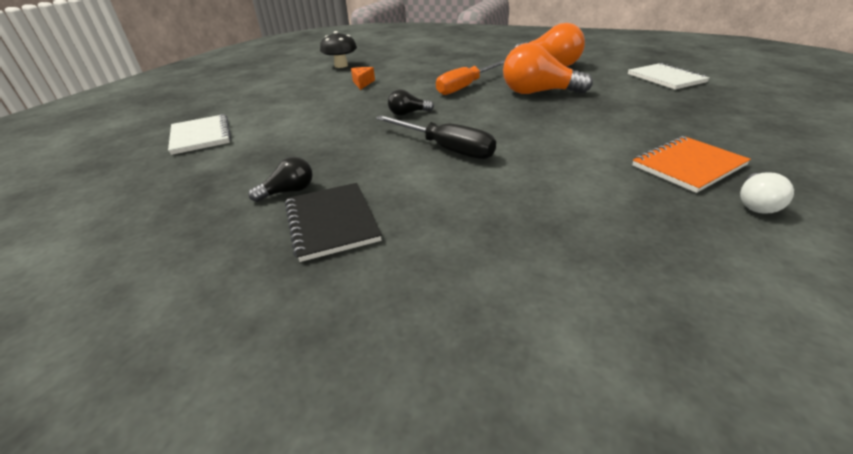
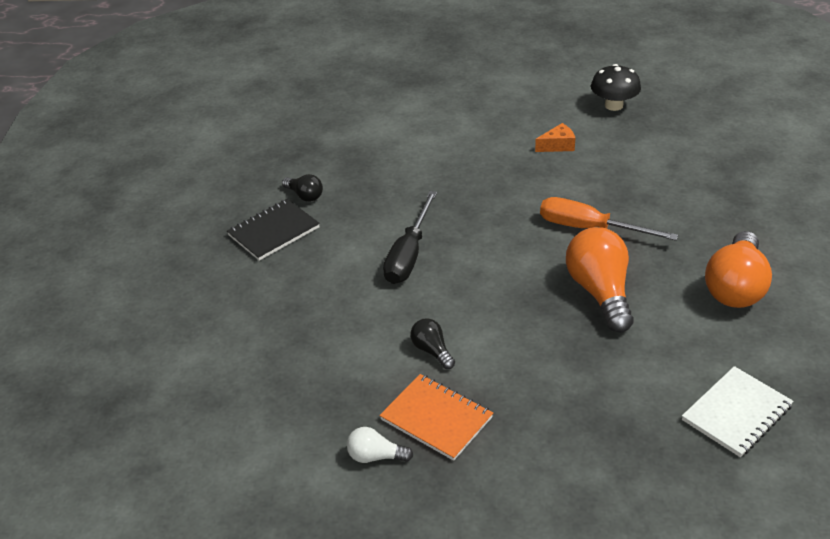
camera: 70 degrees right, 5 degrees up
(201, 136) = (375, 108): white notebook -> none
(408, 113) = (481, 208): black light bulb -> black light bulb (432, 350)

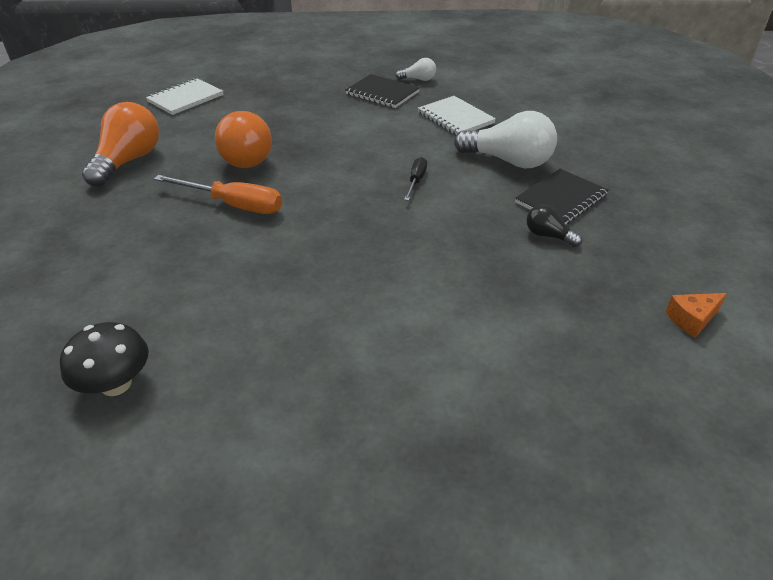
camera: 175 degrees right, 0 degrees up
(303, 280) = (509, 161): none -> white light bulb
(342, 356) = (455, 118): none -> white notebook
(409, 255) = (416, 181): black screwdriver -> black screwdriver, size x0.55
(432, 350) = (388, 122): black light bulb -> none
(436, 418) = (382, 93): orange notebook -> black notebook
(558, 146) = (232, 306): orange cheese -> orange cheese (692, 319)

